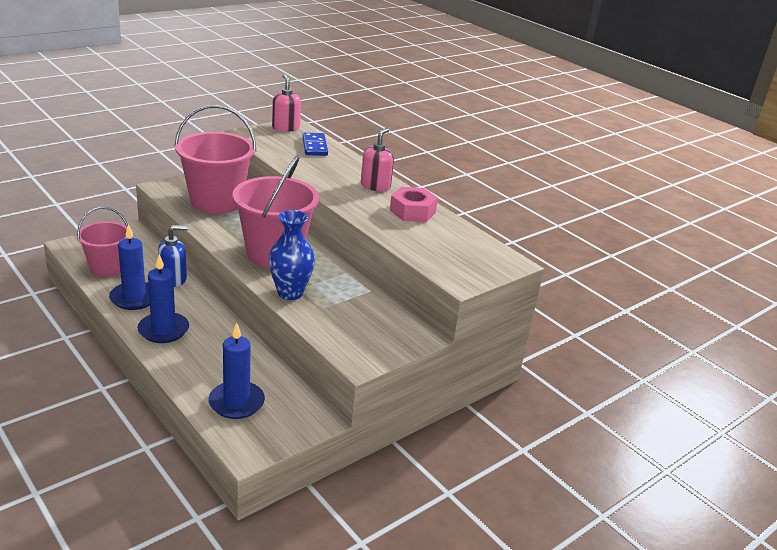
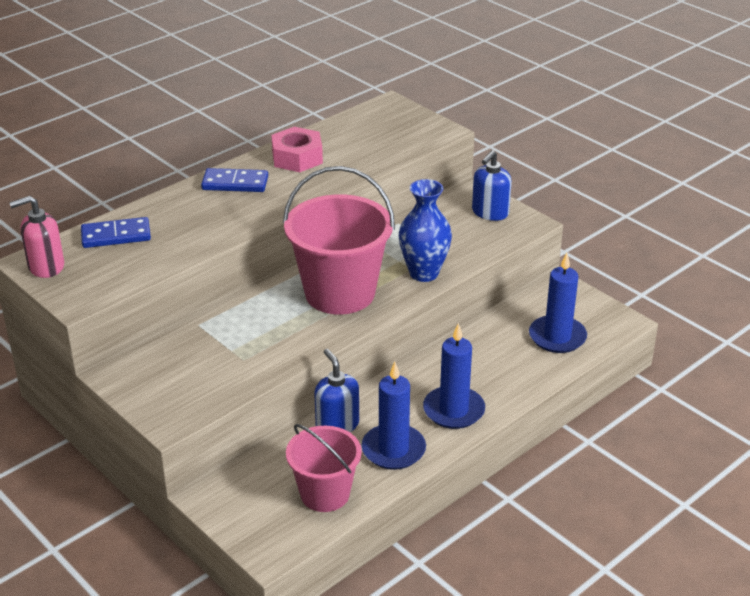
camera: 90 degrees left, 5 degrees up
(216, 202) = (209, 359): pink bucket -> none
(375, 186) = (235, 183): pink soap dispenser -> blue domino
(381, 342) = (490, 213): none -> blue soap dispenser

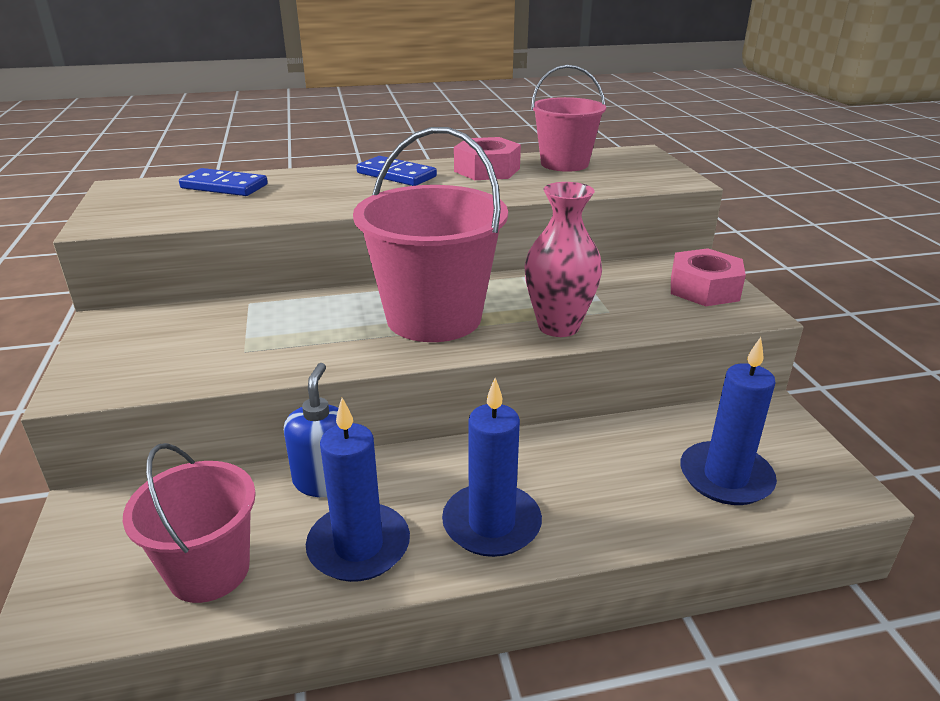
camera: 30 degrees right, 5 degrees down
(46, 266) = (126, 193): pink soap dispenser -> none
(347, 134) = (564, 164): none -> pink bucket
(424, 273) = (558, 326): blue vase -> pink vase
(490, 213) = (704, 289): blue soap dispenser -> pink nut

